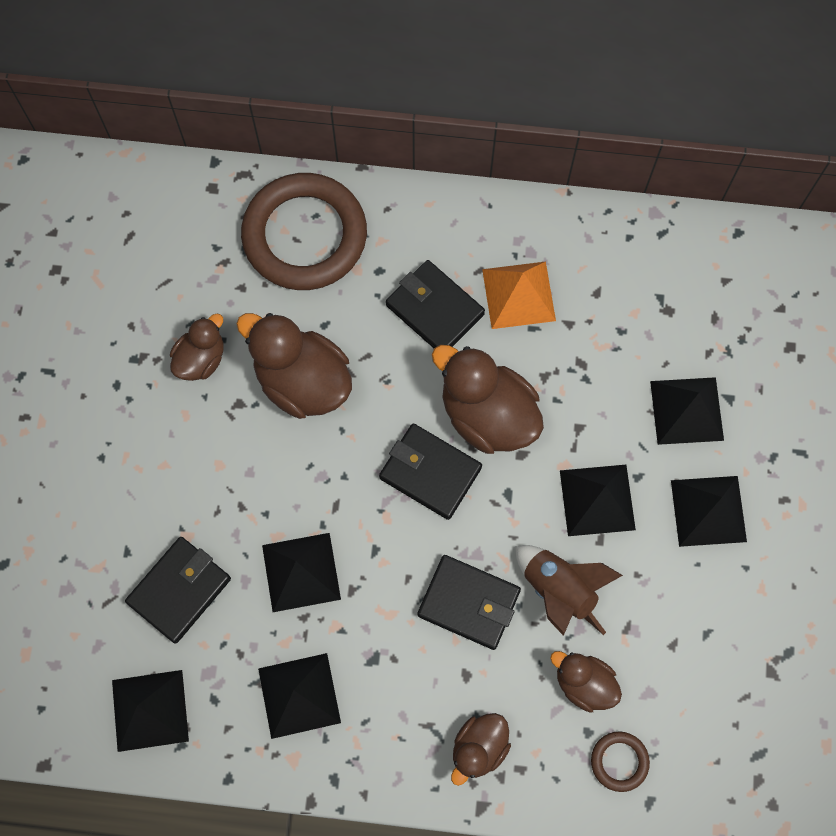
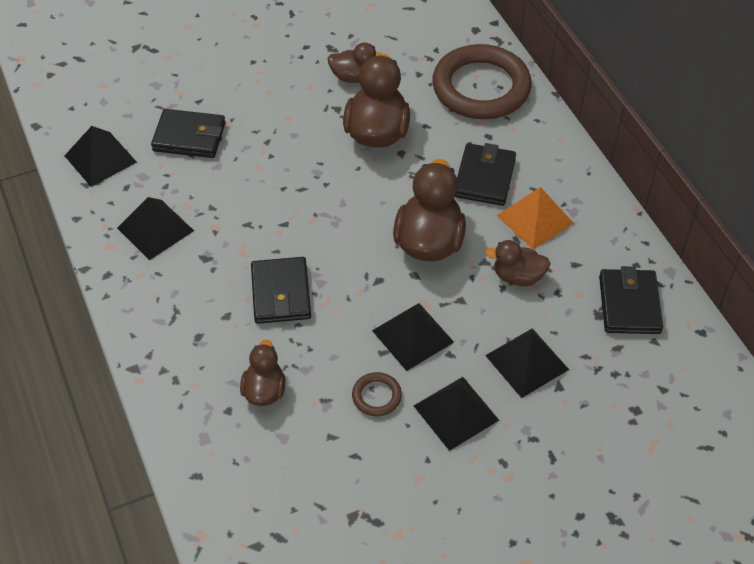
camera: 60 degrees right, 20 degrees down
(301, 572) = (242, 191): black pyramid -> none
(430, 473) = (362, 229): black wallet -> black wallet (629, 304)
(479, 748) = (176, 347): brown duck -> brown duck (517, 276)
(559, 590) = (326, 343): brown rocket -> none
(619, 761) = (217, 441): brown ring -> brown ring (376, 396)

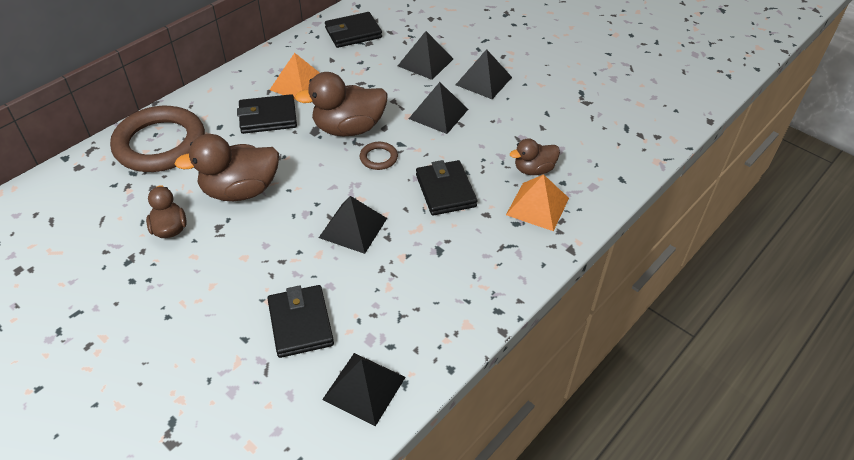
camera: 115 degrees left, 5 degrees down
(155, 229) = (428, 298): black pyramid -> black pyramid (353, 227)
(208, 367) = (537, 206): none -> orange pyramid
(281, 293) = (445, 191): black wallet -> black wallet turned 75 degrees counterclockwise
(376, 396) = (497, 116): brown ring -> brown ring (378, 158)
(517, 276) = (357, 81): brown duck -> none

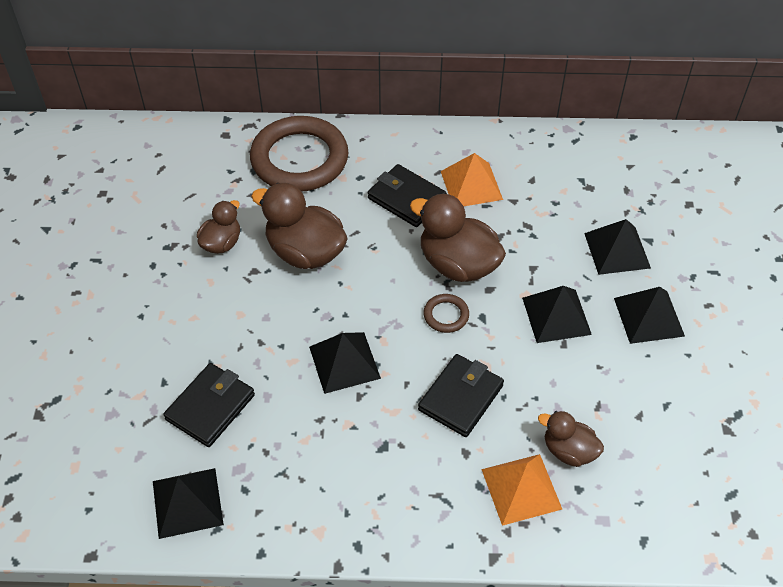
camera: 50 degrees right, 5 degrees up
(353, 33) = (588, 165): black wallet -> none

